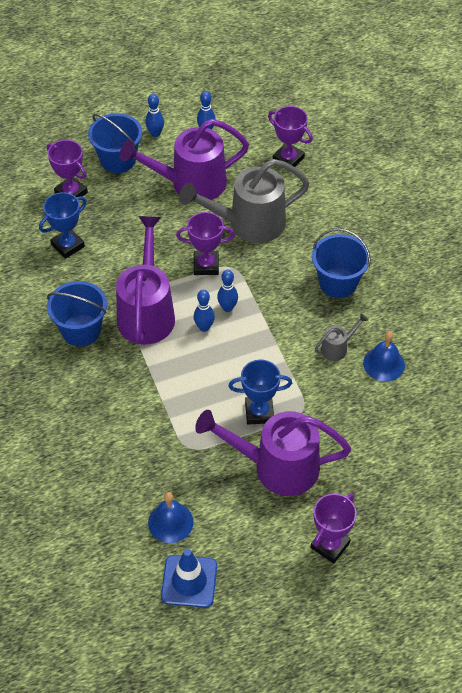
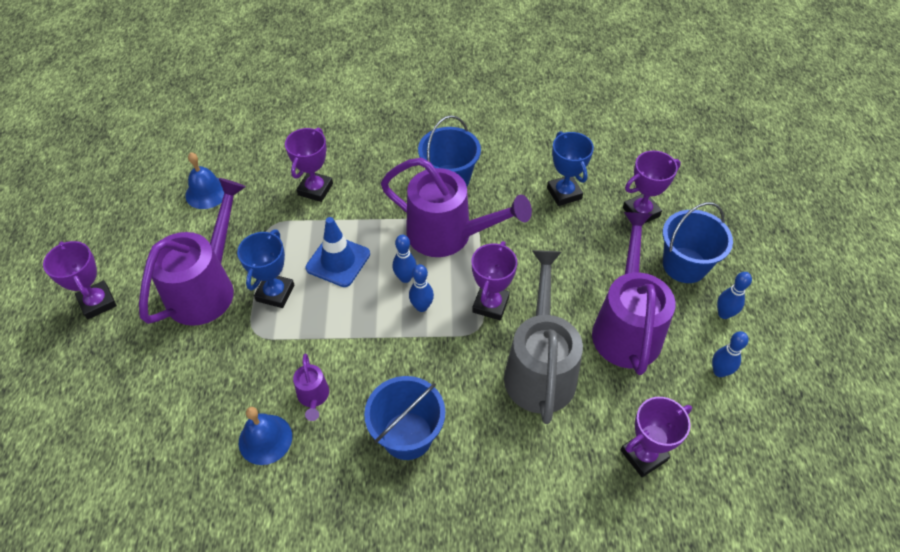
camera: 110 degrees right, 0 degrees up
(131, 430) = (315, 189): none -> purple trophy
(189, 581) = (145, 190): blue traffic cone -> blue traffic cone (338, 261)
(338, 348) = (313, 397): grey watering can -> purple watering can

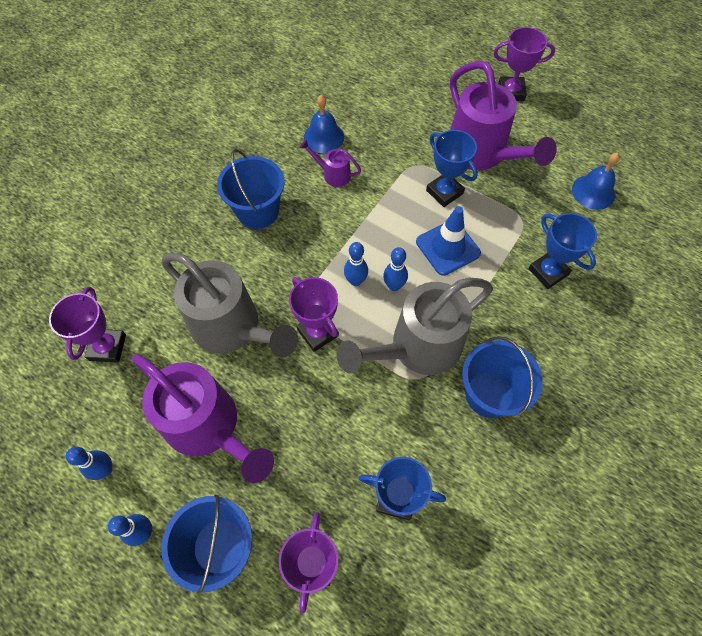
camera: 125 degrees right, 10 degrees up
(315, 189) = (548, 272): purple trophy -> blue trophy
(449, 235) = (416, 348): purple watering can -> grey watering can

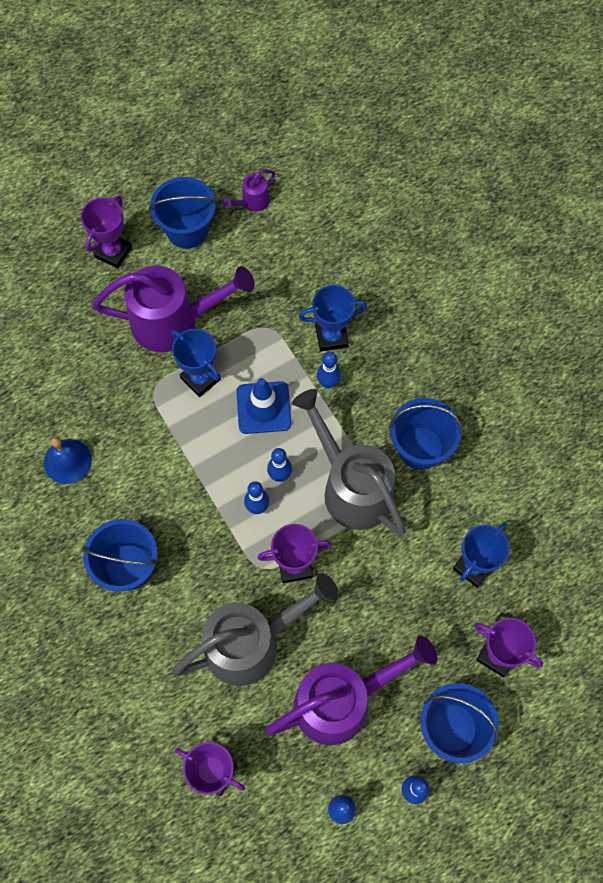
camera: 65 degrees left, 5 degrees up
(332, 174) = (121, 473): purple watering can -> purple watering can (252, 202)
(416, 348) = (351, 486): grey watering can -> grey watering can turned 150 degrees clockwise
(444, 192) = (200, 379): blue trophy -> blue trophy turned 60 degrees clockwise
(502, 288) = (328, 383): none -> blue bowling pin
(566, 129) = (187, 230): none -> blue bucket
(593, 192) = (270, 250): blue bell -> none

